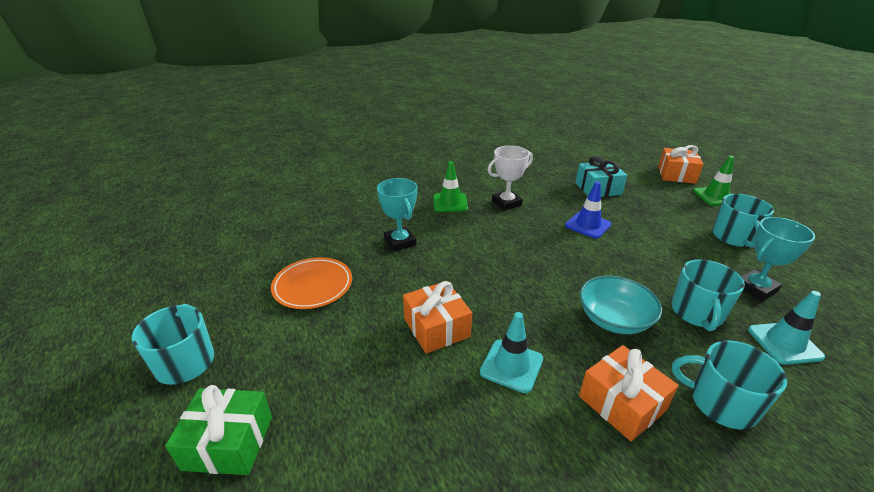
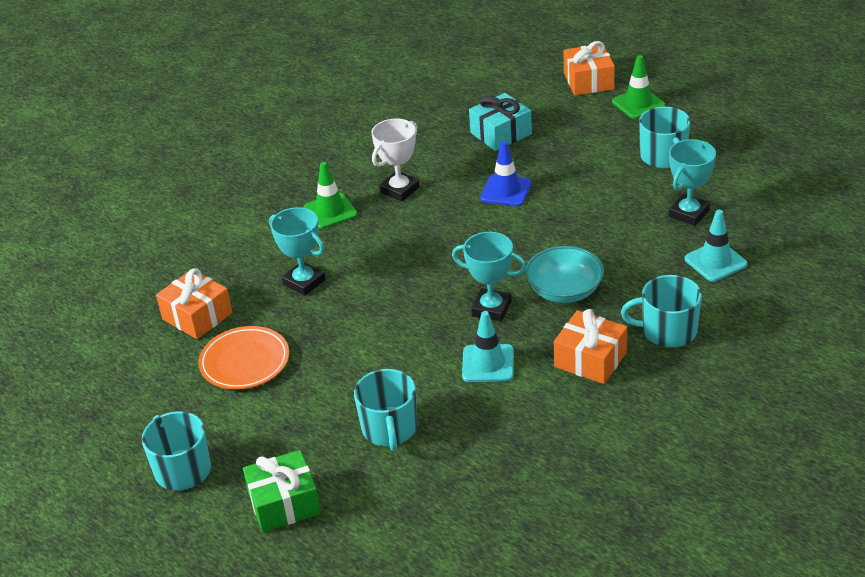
camera: 20 degrees left, 5 degrees up
(436, 327) = (402, 356): orange gift -> orange gift (197, 316)
(538, 312) = (491, 308): none -> turquoise trophy
(697, 313) = (638, 258): turquoise mug -> turquoise mug (389, 429)

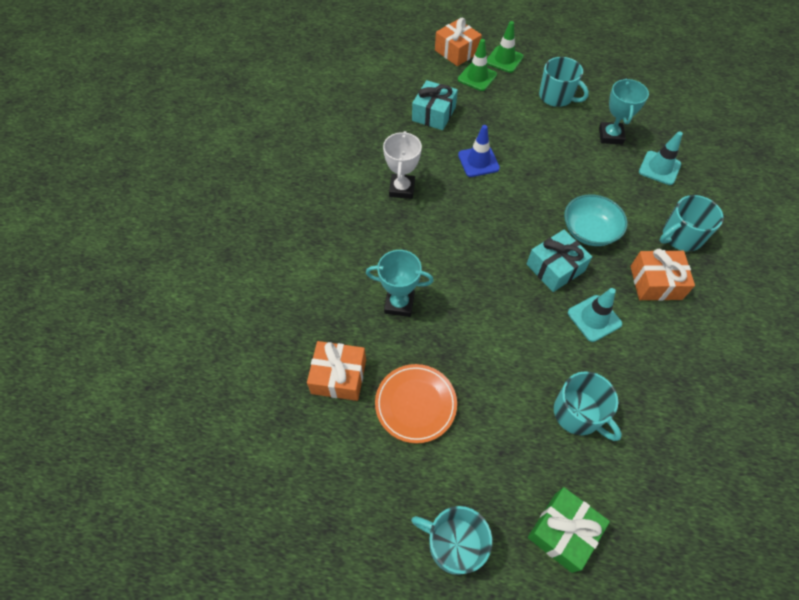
camera: 35 degrees left, 20 degrees up
(330, 211) = (365, 228): green traffic cone -> green traffic cone (477, 77)
(491, 308) = (555, 268): turquoise trophy -> turquoise gift

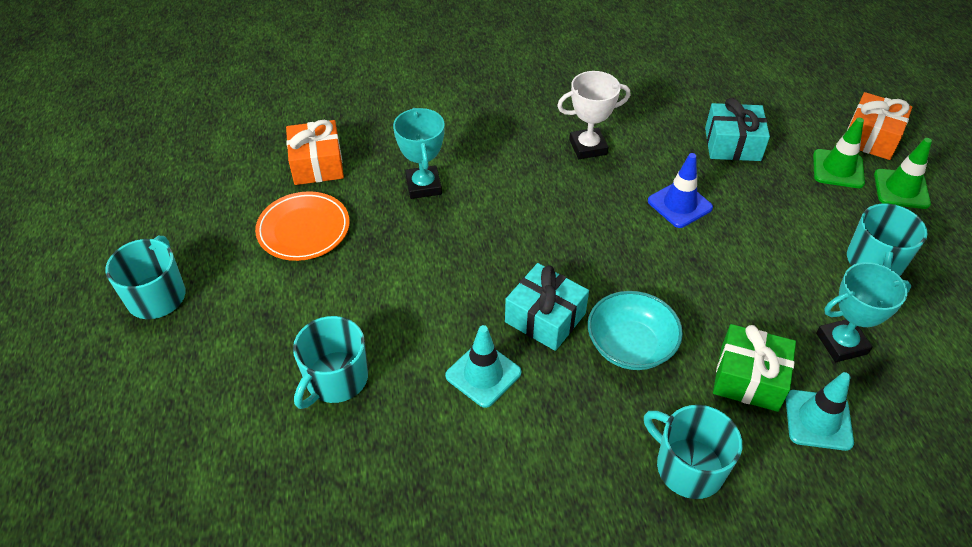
camera: 70 degrees right, 10 degrees down
(563, 532) = (184, 388): green gift -> green gift (749, 378)
(655, 282) = (579, 441): orange gift -> none

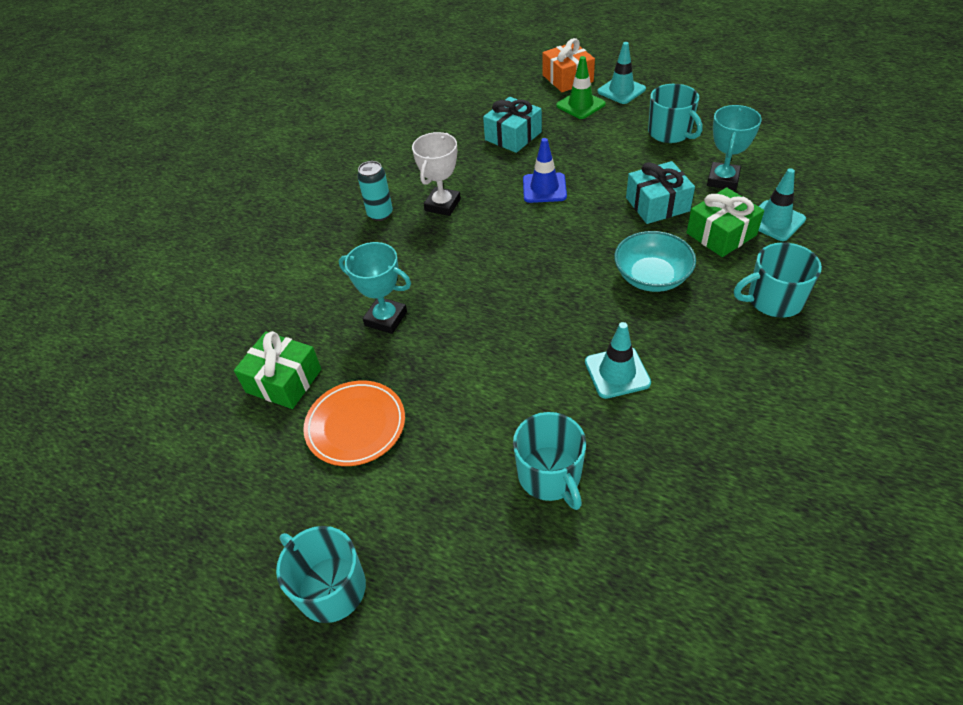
camera: 50 degrees left, 0 degrees up
(317, 164) = (284, 380): orange gift -> green gift
(539, 115) = (380, 214): none -> turquoise can
(545, 318) = (590, 310): turquoise gift -> turquoise gift (657, 204)
(901, 189) = (621, 90): green traffic cone -> turquoise traffic cone

